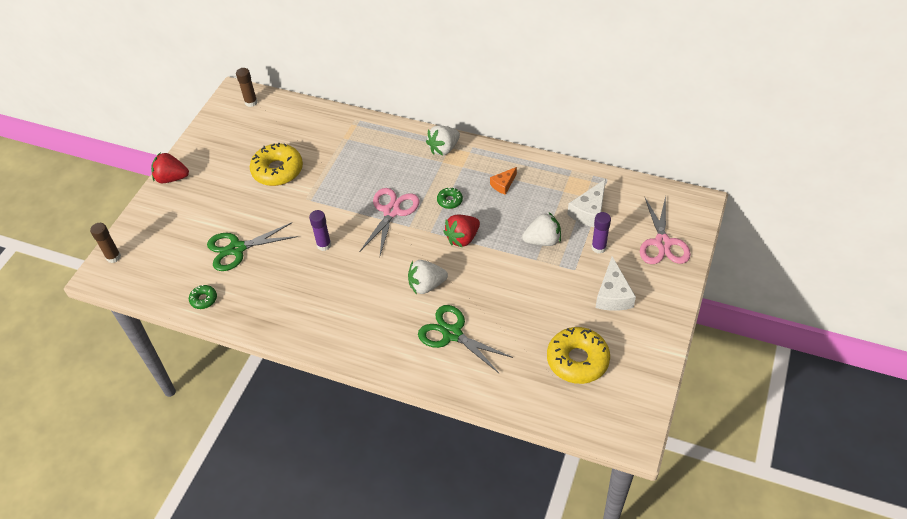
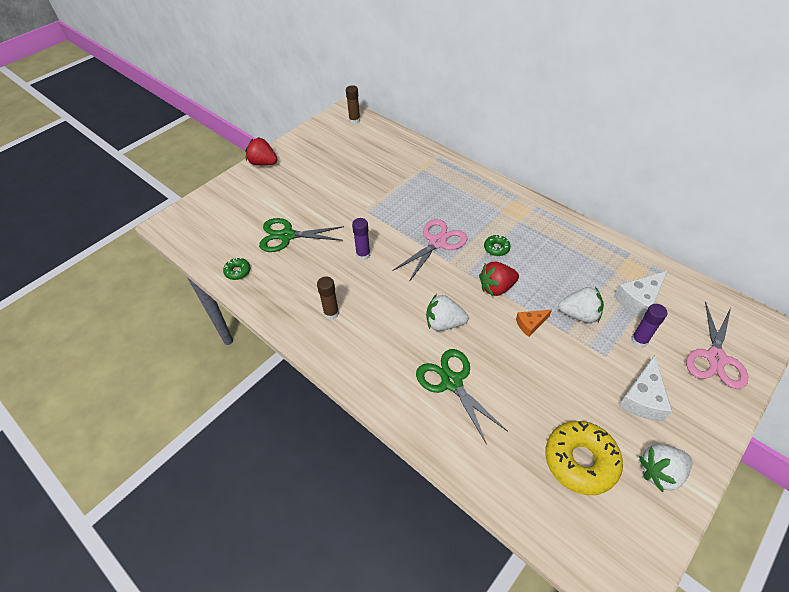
camera: 20 degrees right, 0 degrees up
(113, 257) = (185, 213): brown glue stick -> brown glue stick (331, 313)
(277, 170) = (351, 179): yellow donut -> none
(443, 149) = (507, 200): white strawberry -> white strawberry (660, 472)
(503, 184) = (555, 248): orange cheese -> orange cheese (530, 324)

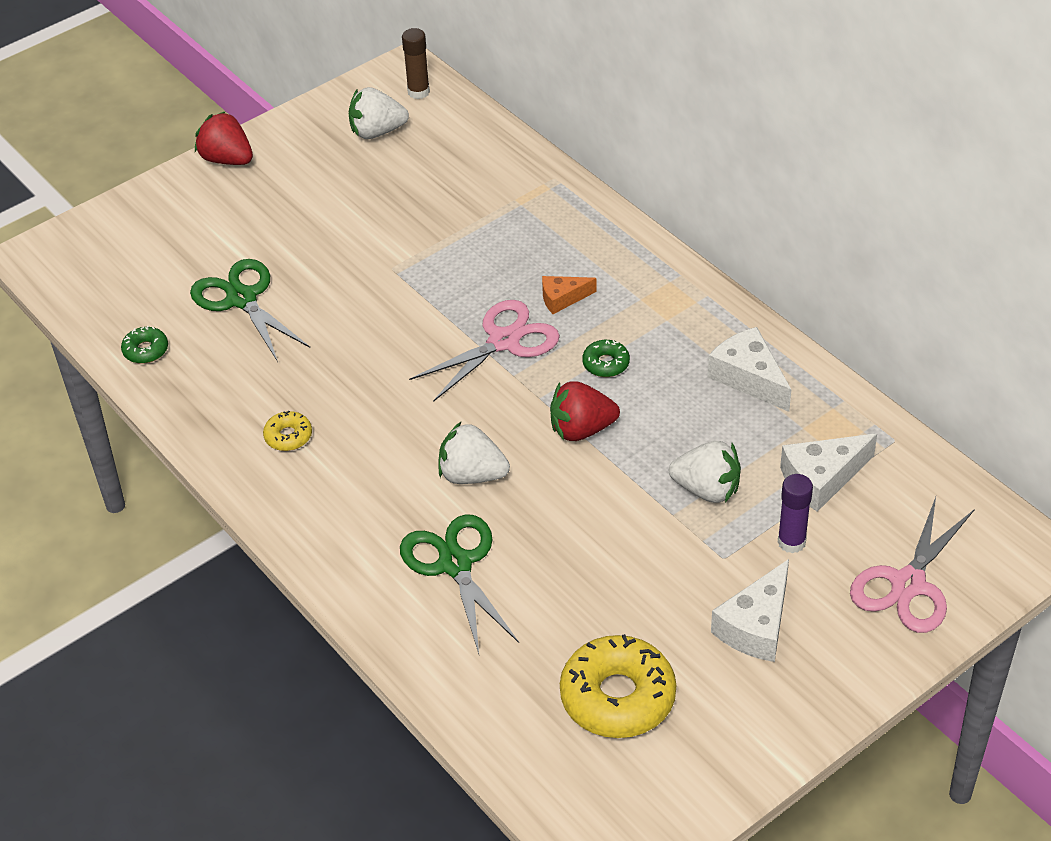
camera: 10 degrees right, 5 degrees down
(287, 236) = (242, 299): green scissors -> green scissors turned 45 degrees clockwise
(331, 313) = (288, 436): brown glue stick -> yellow donut
(363, 255) = (367, 347): purple glue stick -> none
(530, 324) = (617, 494): orange cheese -> orange cheese (562, 298)
(575, 247) = (748, 378): none -> white cheese
(660, 472) = (735, 728): white strawberry -> white strawberry (377, 132)

